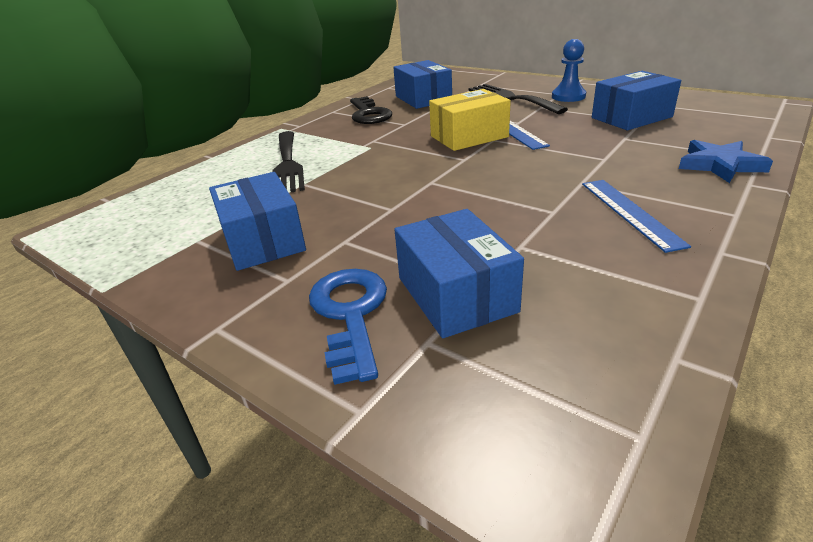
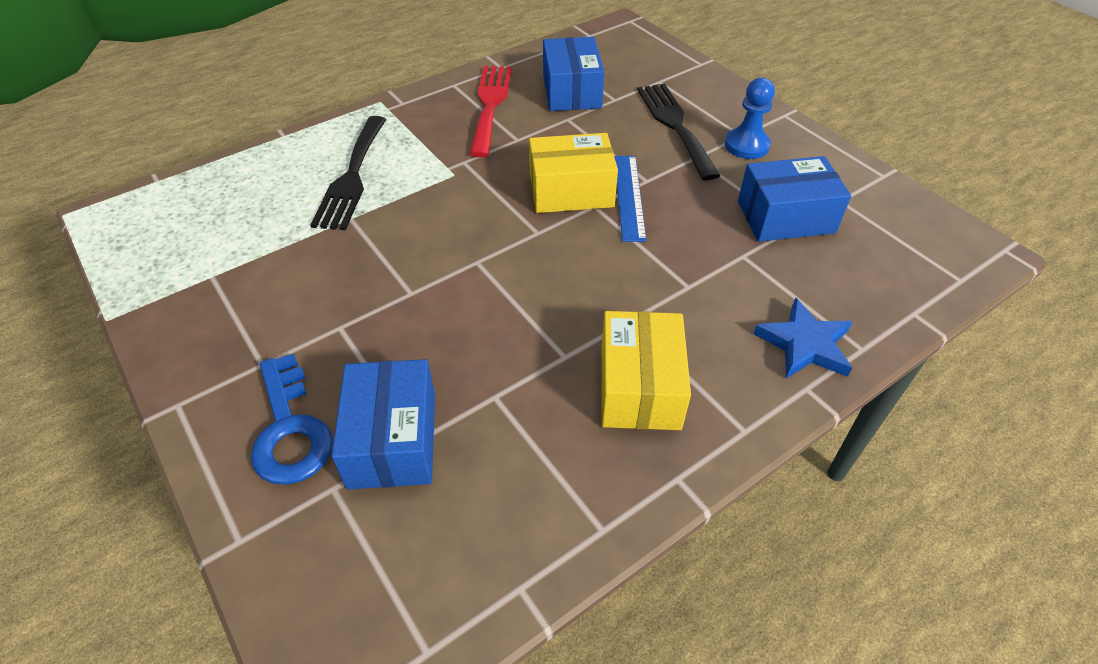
camera: 15 degrees right, 15 degrees up
(263, 240) = (268, 298): blue box -> none
(350, 314) = (290, 429): blue key -> blue key turned 150 degrees clockwise
(369, 114) = (490, 105): black key -> red fork
(630, 212) = (639, 387): blue ruler -> yellow box

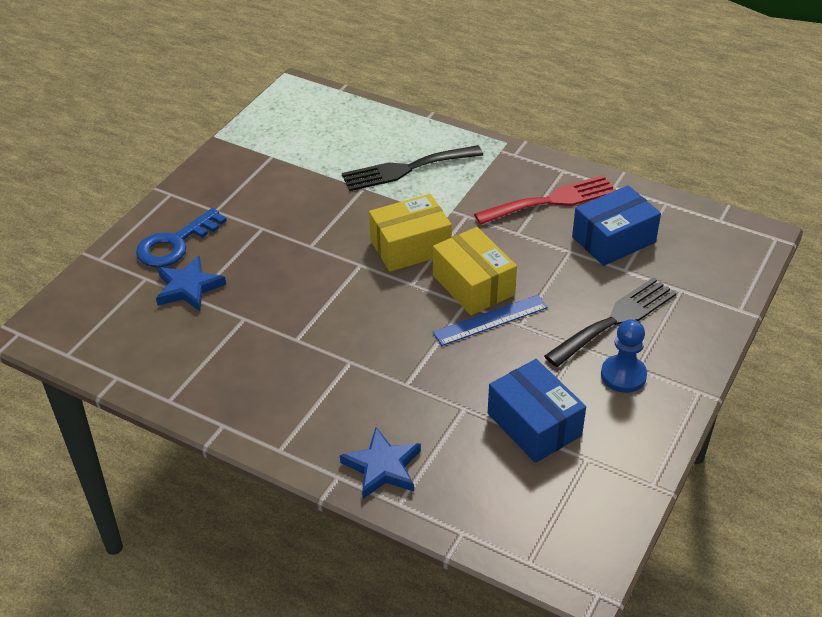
camera: 65 degrees right, 5 degrees down
(393, 440) = (188, 287): blue box -> blue star
(639, 387) = (289, 385): yellow box -> yellow box (410, 247)

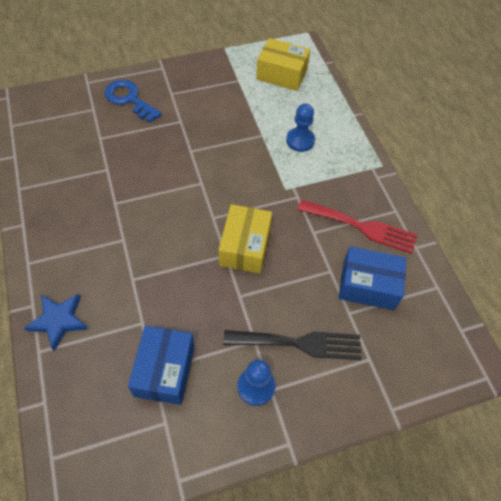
camera: 40 degrees right, 15 degrees up
(175, 244) = (129, 99): blue key -> blue key turned 45 degrees clockwise
(188, 287) = (104, 130): blue star -> none
(406, 169) = (300, 140): black fork -> blue pawn
(410, 247) = (241, 193): yellow box -> yellow box (282, 74)
(490, 320) = (226, 278): blue ruler -> none

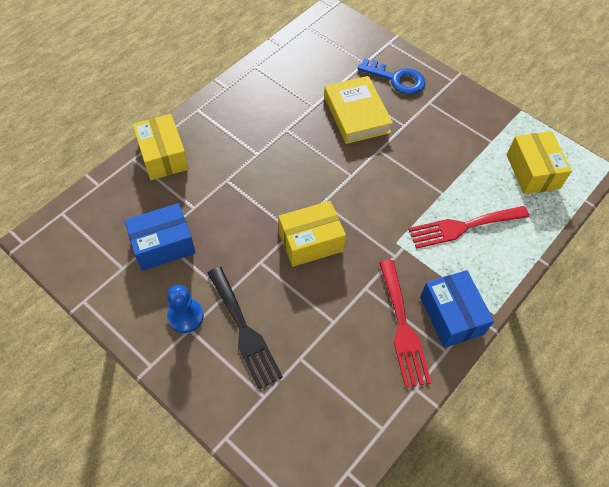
camera: 60 degrees right, 0 degrees up
(59, 321) = (163, 156): blue star -> yellow box
(129, 99) = (396, 79): blue key -> blue key turned 105 degrees clockwise
(141, 145) = (356, 114): none -> yellow book
(300, 140) = (463, 227): blue pawn -> red fork
(368, 285) = (340, 362): blue box -> blue box (451, 315)

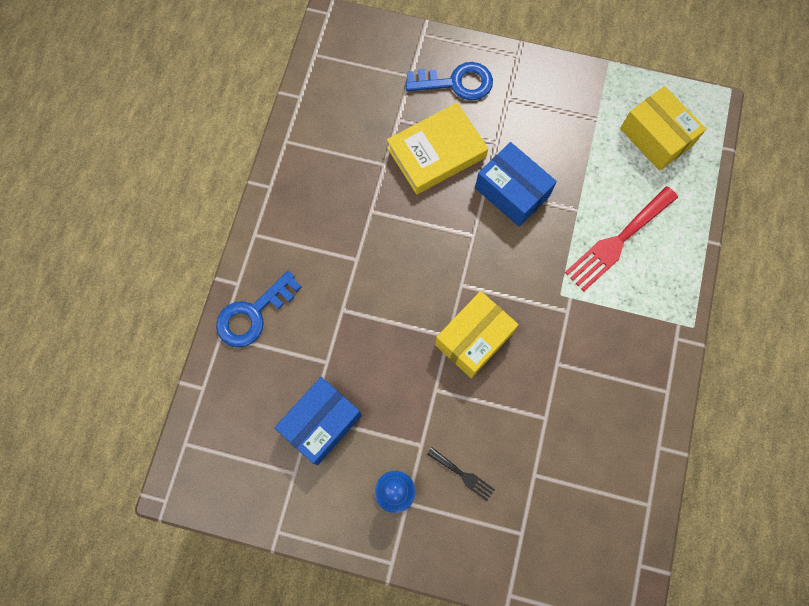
camera: 25 degrees left, 15 degrees up
(163, 156) = (253, 314): yellow box -> blue key
(244, 330) = (463, 475): black fork -> black fork, size x0.49
(356, 114) = (436, 153): yellow book -> yellow book turned 75 degrees counterclockwise
(402, 327) = (615, 388): red fork -> none
(451, 315) = (654, 350): blue box -> blue box (512, 192)

